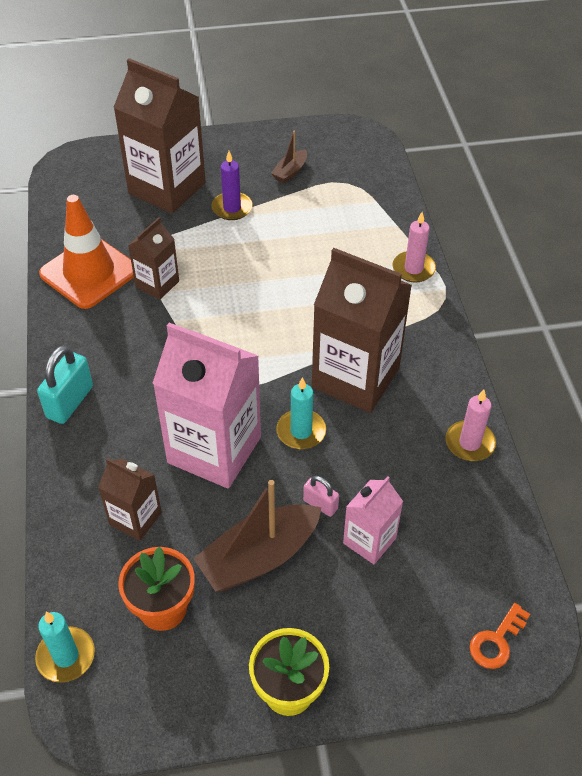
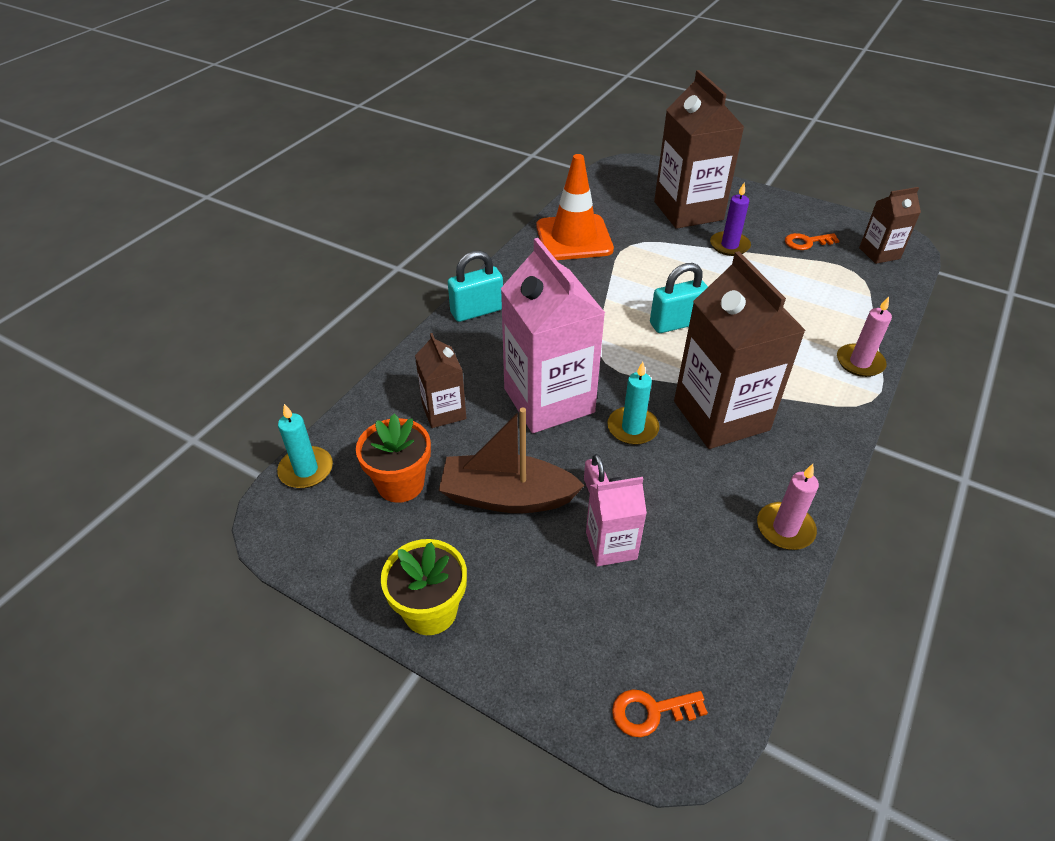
camera: 40 degrees right, 5 degrees down
(157, 284) = (617, 268): brown carton -> brown carton (879, 253)
(253, 312) = (676, 323): none -> turquoise padlock
(290, 172) = (806, 242): brown boat -> orange key

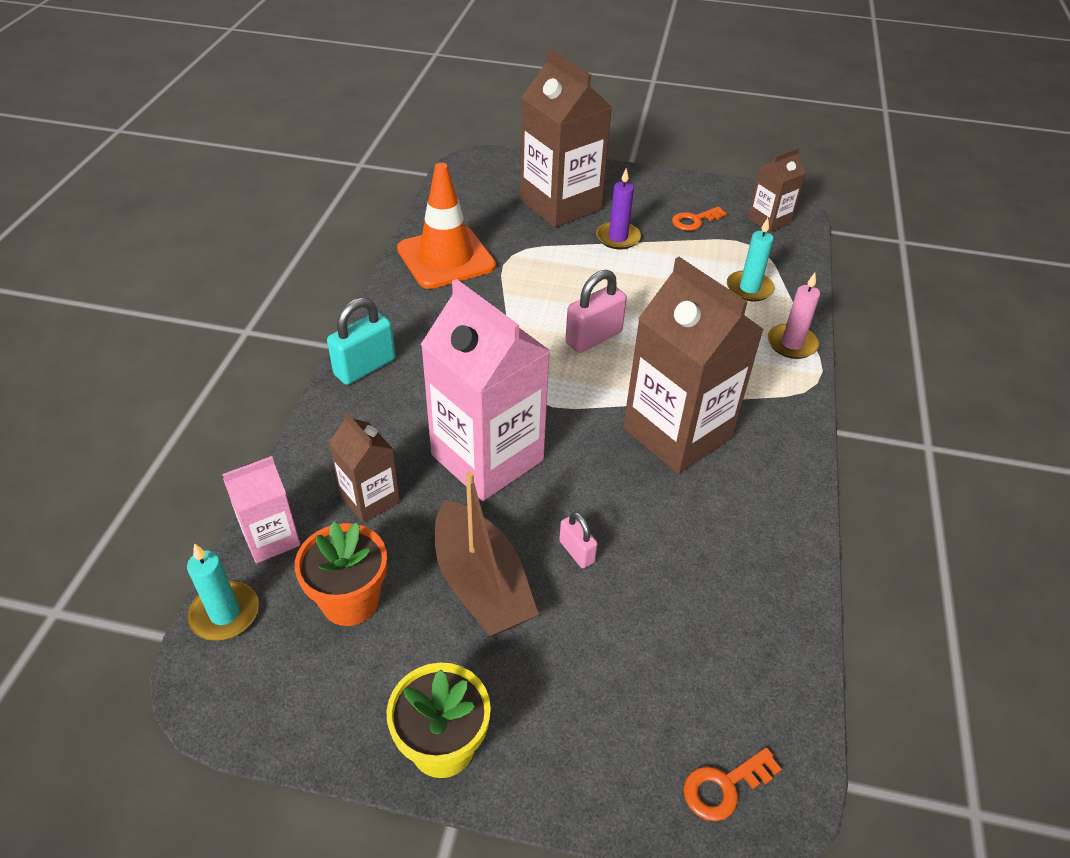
camera: 20 degrees left, 0 degrees up
(507, 497) = (481, 584): brown boat -> brown boat turned 105 degrees counterclockwise
(611, 545) = (616, 610): pink carton -> pink carton (271, 538)
(632, 428) = (590, 469): turquoise candle -> turquoise candle (749, 288)
(676, 323) = (593, 337): turquoise padlock -> pink padlock
(785, 528) = (784, 543): pink candle -> none

